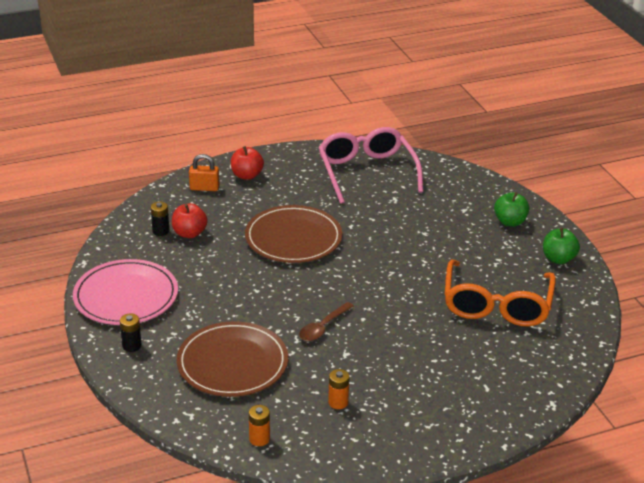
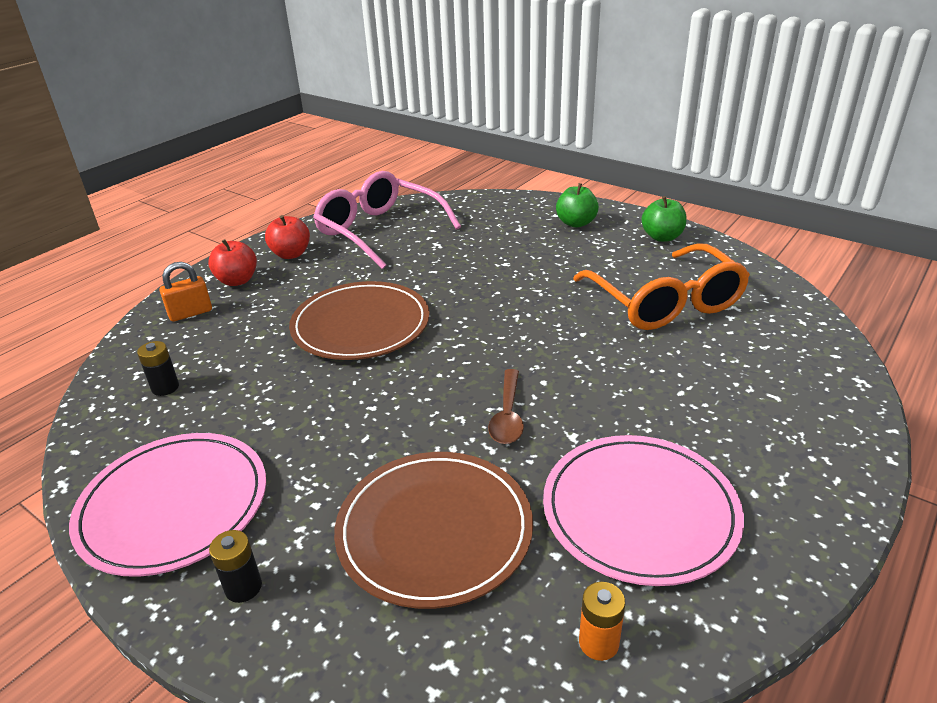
camera: 30 degrees left, 0 degrees up
(189, 233) = (212, 374): red apple -> red apple (291, 254)
(338, 402) = (639, 511): orange battery -> pink plate

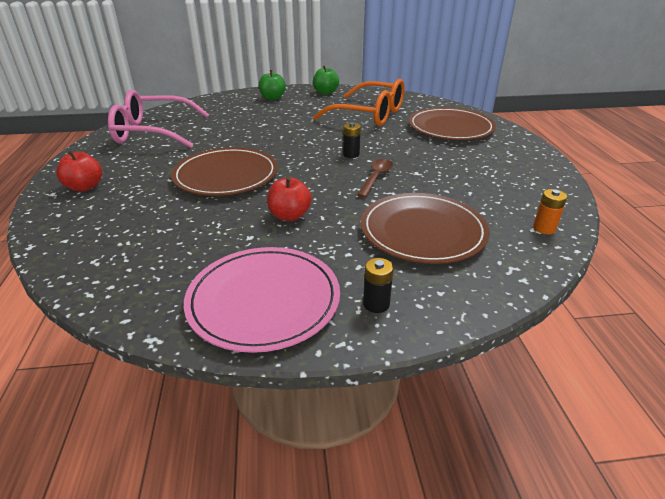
camera: 45 degrees left, 0 degrees up
(165, 387) = (137, 257): black battery -> black battery (351, 154)
(190, 313) = (77, 215): orange padlock -> none
(291, 254) = (105, 161): red apple -> red apple (289, 216)
(507, 415) = (376, 178): brown spoon -> brown spoon turned 120 degrees counterclockwise
(639, 511) = (485, 184): pink plate -> none
(758, 381) = (450, 127): none -> brown plate

